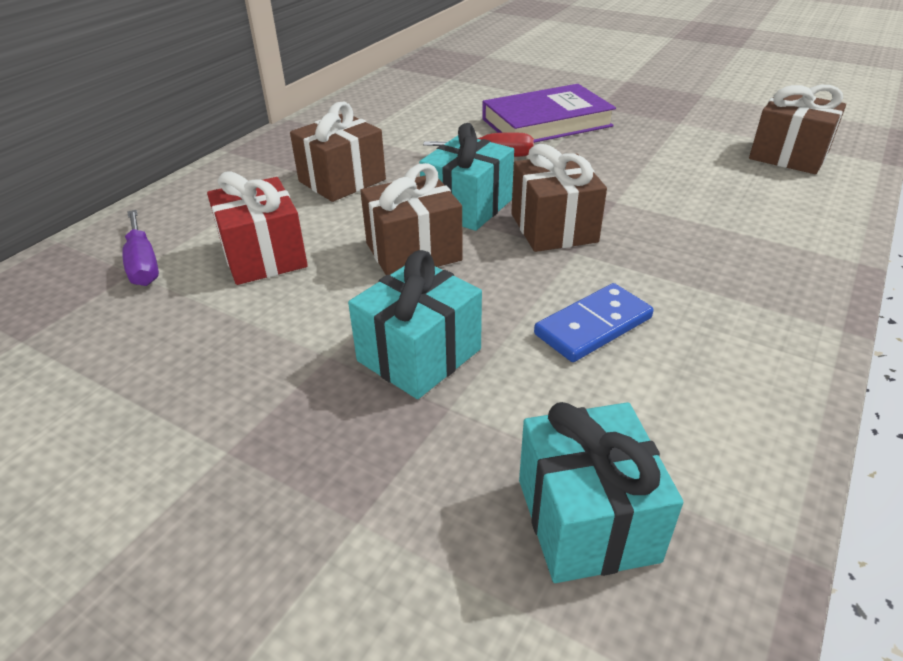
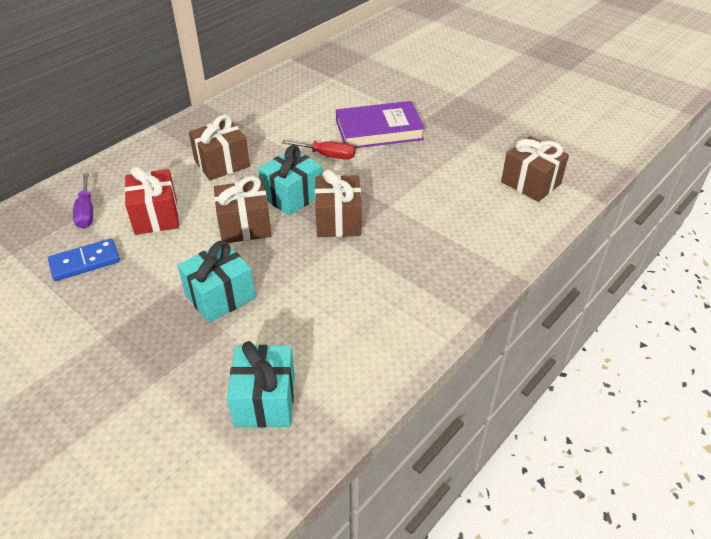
camera: 10 degrees right, 5 degrees up
(593, 326) = (326, 294): blue domino -> blue domino (85, 262)

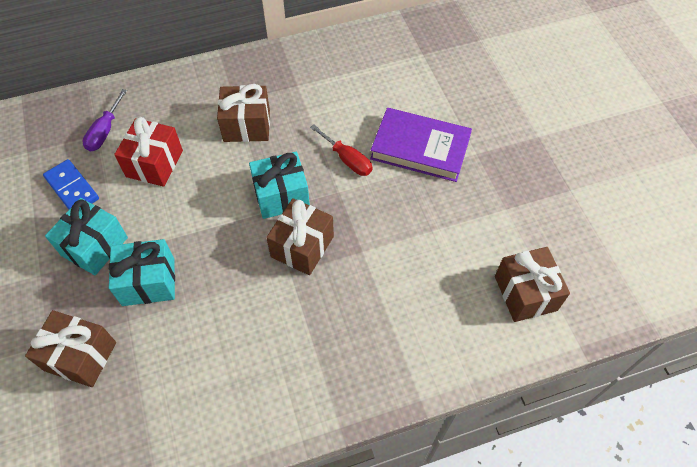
camera: 30 degrees right, 15 degrees up
(85, 262) = (72, 188): blue domino -> blue domino turned 45 degrees clockwise
(244, 226) = (218, 212): brown gift -> brown gift (80, 356)
(265, 400) = (113, 412): turquoise gift -> turquoise gift (94, 246)

